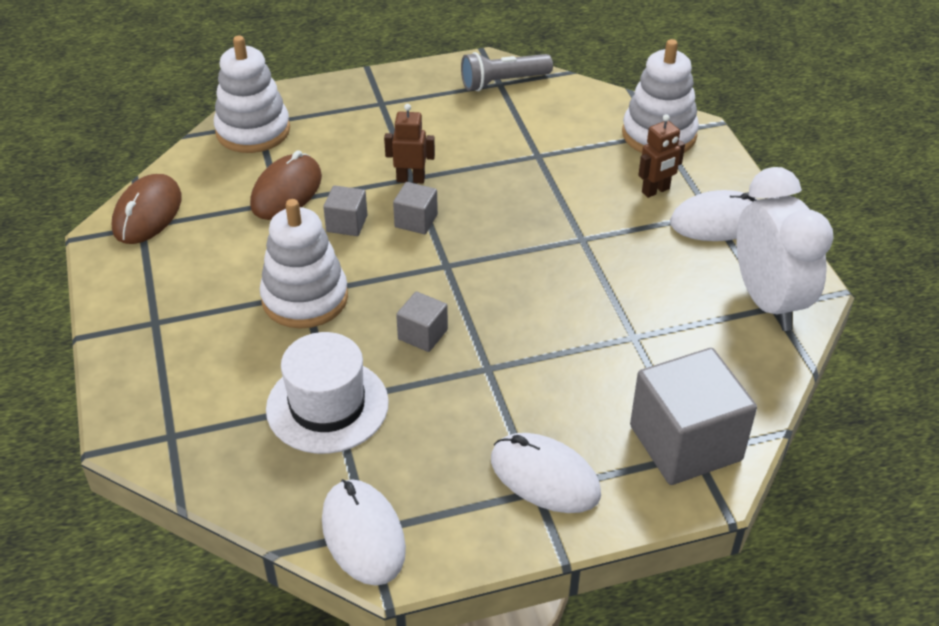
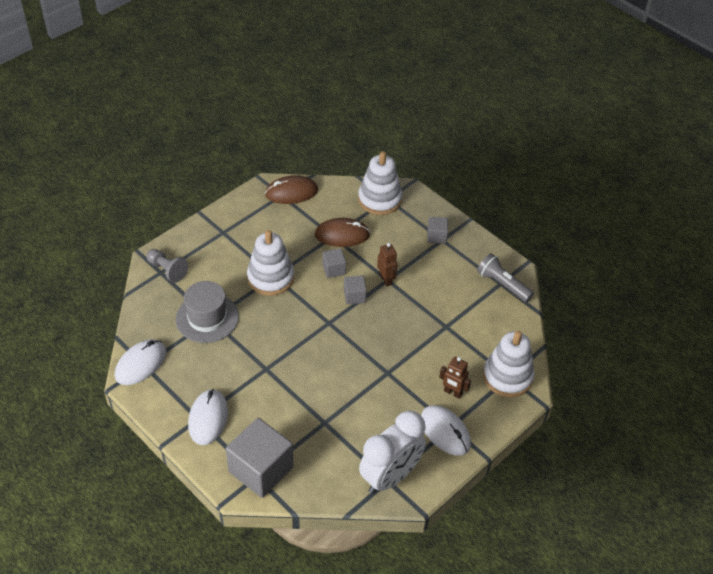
camera: 60 degrees right, 5 degrees up
(175, 424) = (167, 270): none -> grey pawn
(327, 406) = (207, 318): white hat -> grey hat
(422, 334) = (273, 333): grey cube -> grey cube (436, 236)

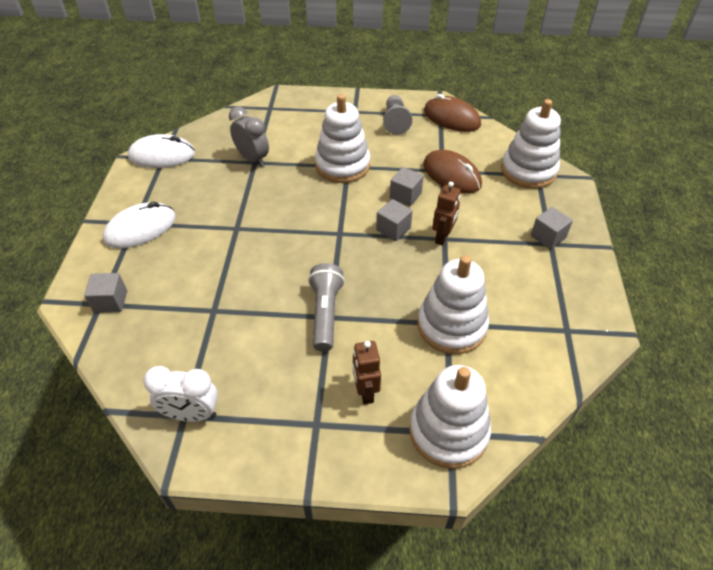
camera: 50 degrees right, 0 degrees up
(167, 270) = (276, 109): grey pawn -> grey pawn (395, 122)
(207, 318) = (252, 159): grey hat -> grey clock
(261, 469) = (110, 301): grey cube -> grey cube, size x0.48
(390, 476) = (191, 414): white clock -> white clock, size x0.61
(445, 432) = (303, 424): white mouse -> none
(450, 326) = (451, 326): none -> white stacking toy
(502, 284) = (568, 333): grey flashlight -> grey flashlight (325, 313)

